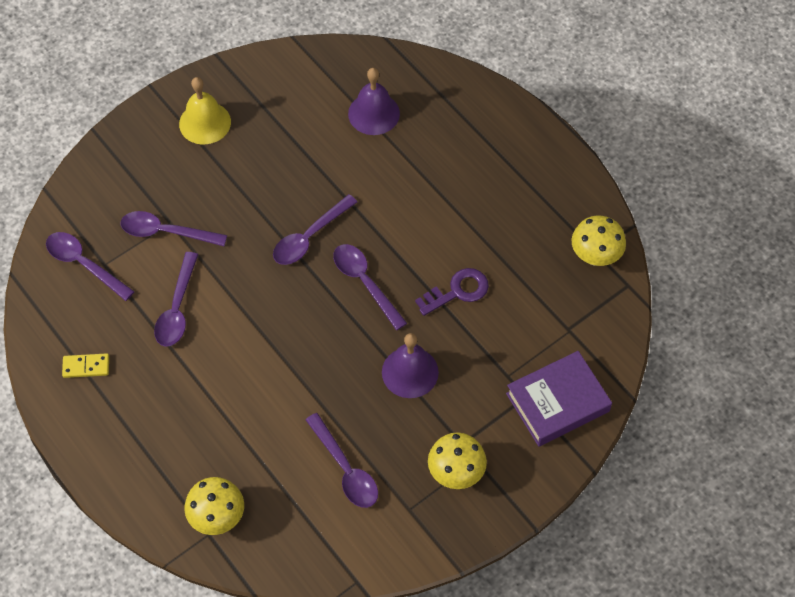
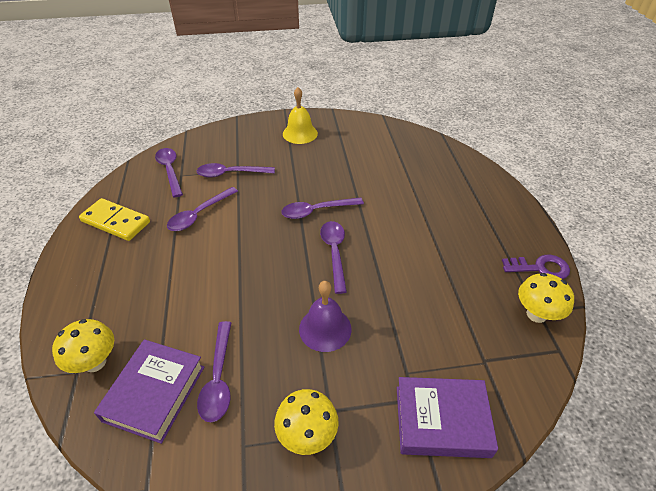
camera: 30 degrees right, 15 degrees down
(86, 367) = (115, 222): yellow domino -> yellow domino, size x1.85
(166, 232) = (230, 174): purple spoon -> purple spoon turned 45 degrees counterclockwise
(298, 512) = (154, 393): none -> purple book
(374, 113) = (408, 164): purple bell -> none
(457, 291) = (401, 288): purple key -> purple key (540, 268)

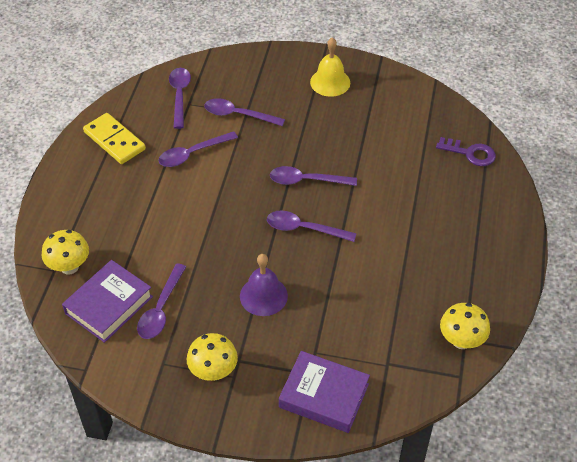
camera: 20 degrees right, 5 degrees up
(334, 252) = (304, 229): purple spoon -> purple spoon turned 90 degrees counterclockwise
(540, 268) = (496, 301): purple key -> purple key (470, 153)

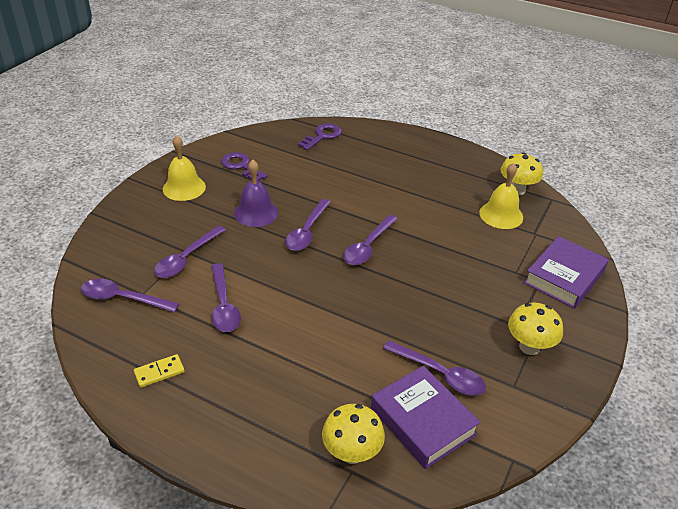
camera: 75 degrees left, 10 degrees down
(114, 141) = (159, 372): yellow domino -> yellow domino, size x0.54
(263, 296) = (442, 291): purple bell -> purple bell (256, 212)
(382, 108) = (241, 166): none -> purple key
(406, 330) = (501, 215): none -> yellow bell

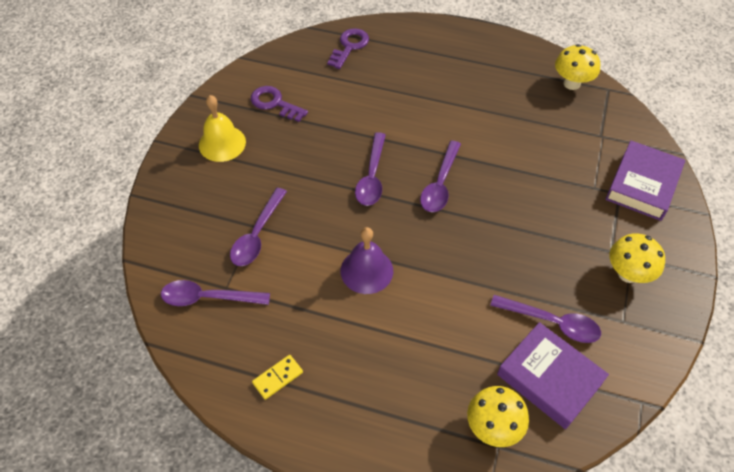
camera: 10 degrees left, 15 degrees up
(224, 305) = (316, 285): purple spoon -> none
(256, 212) = (310, 162): purple bell -> purple bell (366, 270)
(501, 215) = (563, 119): yellow bell -> none

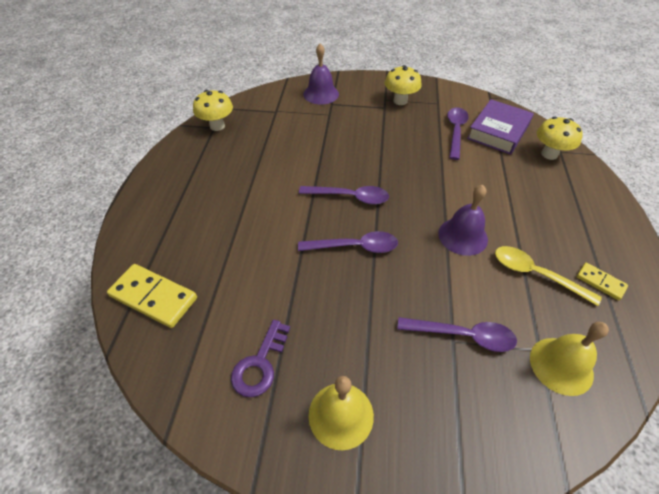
camera: 100 degrees left, 5 degrees down
(208, 298) = (561, 365): purple spoon -> yellow bell
(303, 319) = (535, 274): none -> yellow spoon
(349, 46) = (154, 297): purple key -> yellow domino
(642, 185) = (321, 94): purple book -> purple bell

